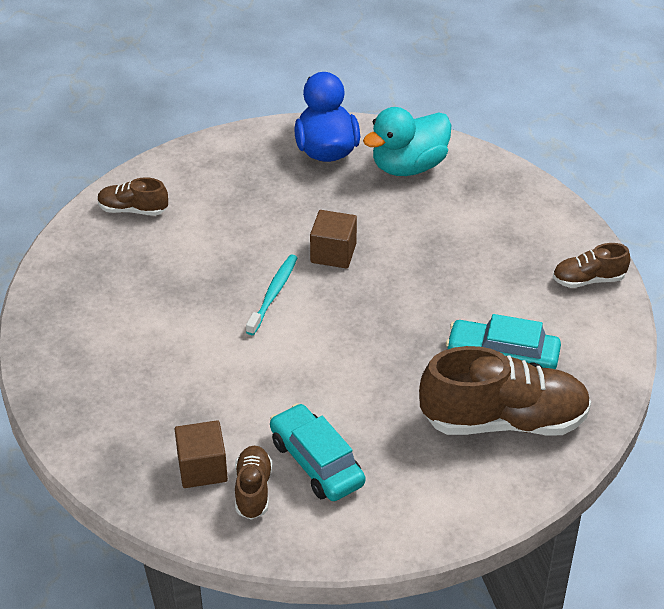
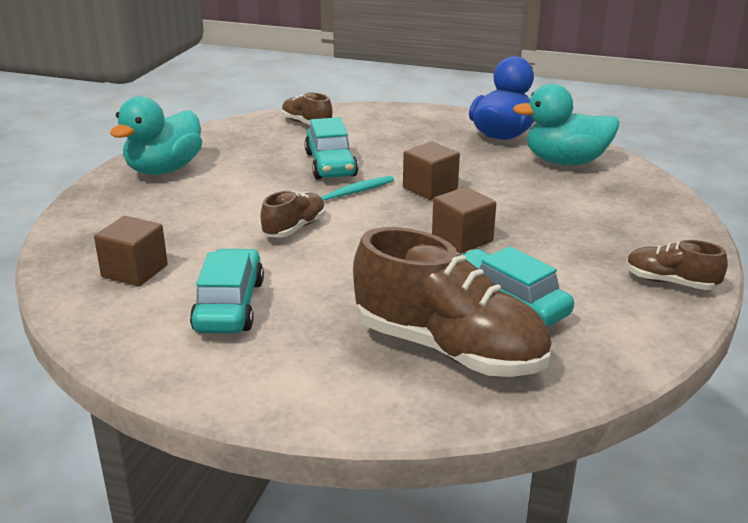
camera: 35 degrees right, 15 degrees down
(74, 338) = (164, 170): none -> turquoise duck
(218, 260) = (330, 164): none -> turquoise car
(253, 490) = (151, 301): brown shoe -> brown shoe (294, 228)
(413, 304) = (462, 239): none -> brown cube

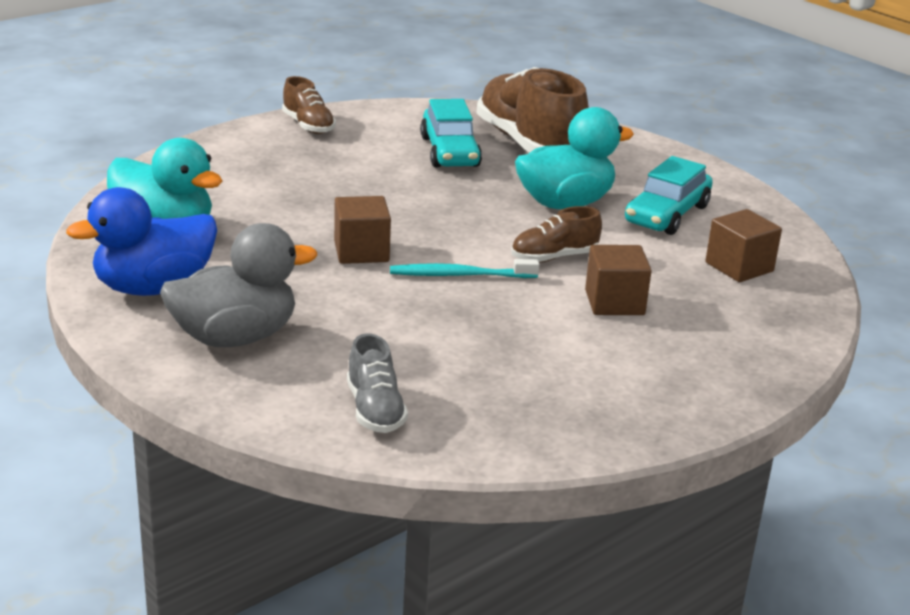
camera: 150 degrees left, 0 degrees up
(164, 170) = (652, 389): turquoise duck -> turquoise duck (565, 203)
(306, 123) = (375, 410): brown shoe -> grey shoe
(330, 164) = (429, 321): turquoise car -> none
(419, 129) = (235, 337): none -> grey duck
(462, 239) = (410, 198): brown cube -> brown cube (614, 302)

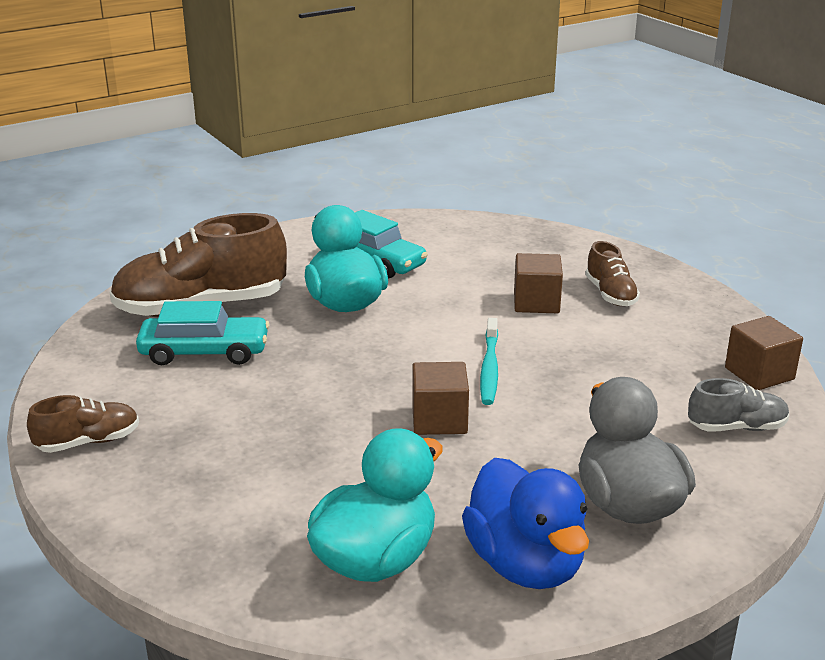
camera: 80 degrees left, 0 degrees up
(554, 257) = (455, 320): brown shoe -> brown shoe (610, 294)
(739, 267) = (473, 246): brown cube -> brown cube (759, 373)

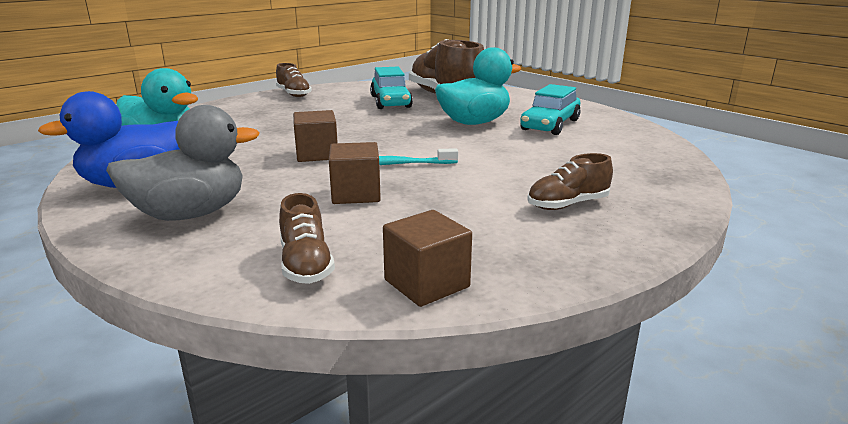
camera: 80 degrees right, 5 degrees down
(536, 302) = (522, 175): brown cube -> brown cube (356, 194)
(736, 427) = (306, 265): grey shoe -> brown shoe

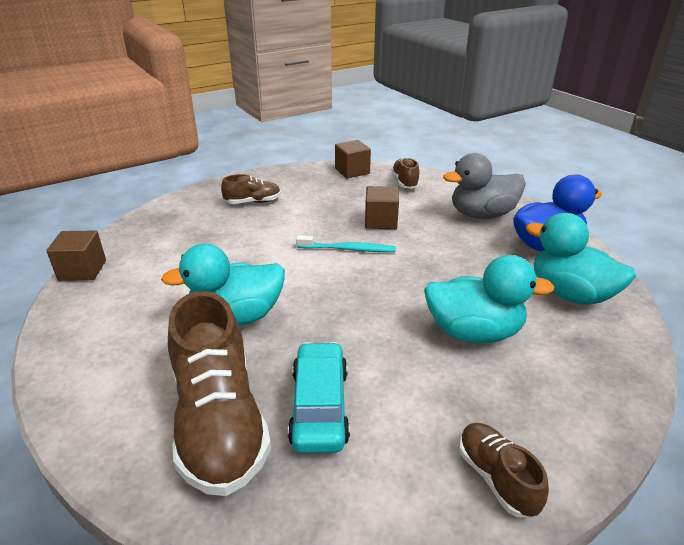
camera: 170 degrees left, 10 degrees up
(277, 127) = (473, 332): none -> turquoise duck
(317, 154) = (415, 270): brown cube -> brown cube (82, 270)
(550, 125) = (157, 301): turquoise car -> none

